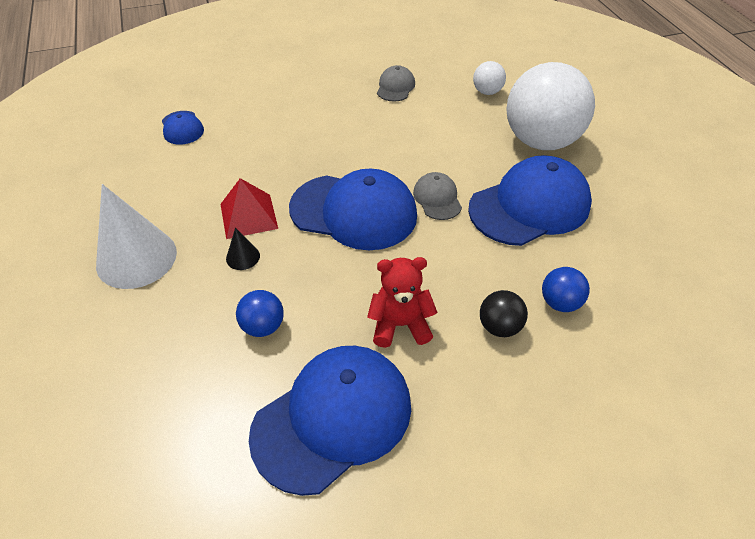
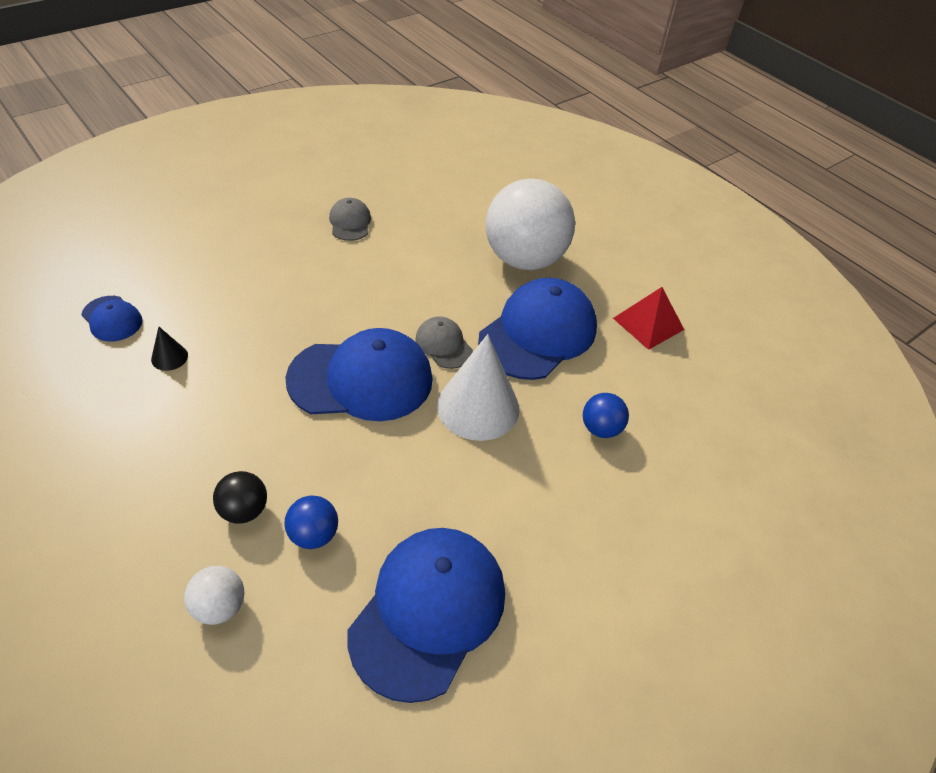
camera: 25 degrees left, 0 degrees up
(136, 258) = (127, 495): white cone -> white cone (478, 407)
(243, 257) = (257, 461): black cone -> black cone (169, 357)
(248, 216) = (243, 411): red pyramid -> red pyramid (648, 324)
(400, 325) = (458, 493): red teddy bear -> none
(487, 92) = (450, 212): white ball -> white ball (220, 606)
(499, 327) = (554, 468): black ball -> black ball (244, 510)

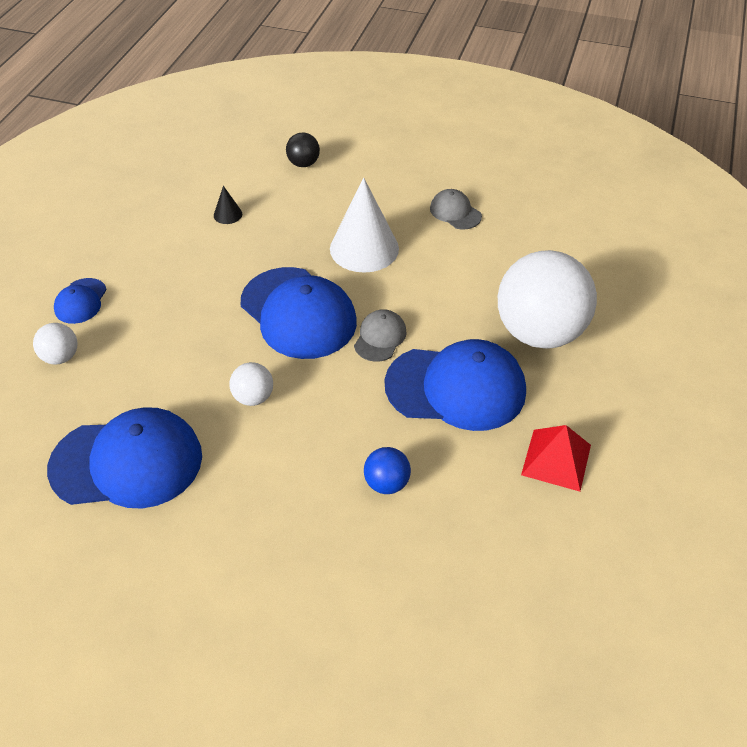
camera: 60 degrees right, 0 degrees up
(112, 319) = (235, 171): blue cap -> blue cap (81, 301)
(244, 510) = (137, 324): black ball -> black ball (303, 164)
(313, 535) = (144, 368): blue ball -> none
(350, 222) = (455, 212): grey cap -> grey cap turned 90 degrees counterclockwise
(433, 466) = (253, 397): none -> white ball
(478, 407) = (335, 392): white cone -> white cone (364, 248)

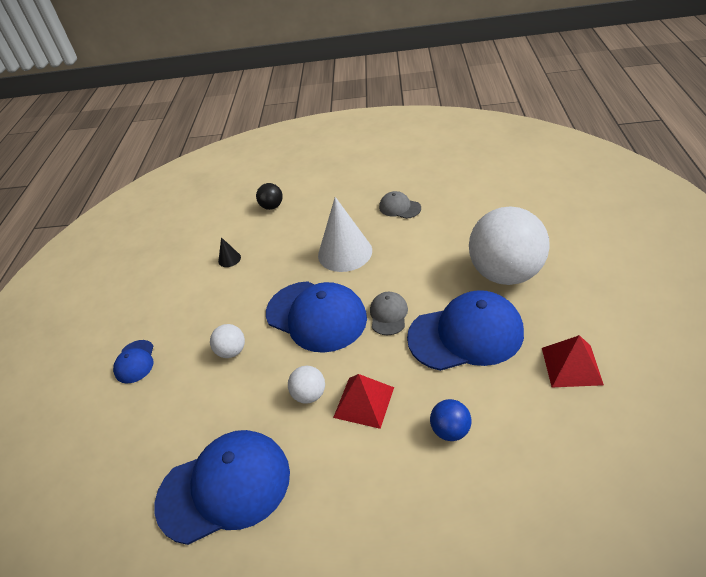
camera: 10 degrees left, 5 degrees down
(61, 357) = (134, 413): white ball -> white ball (232, 351)
(308, 424) = (364, 402): none -> red pyramid

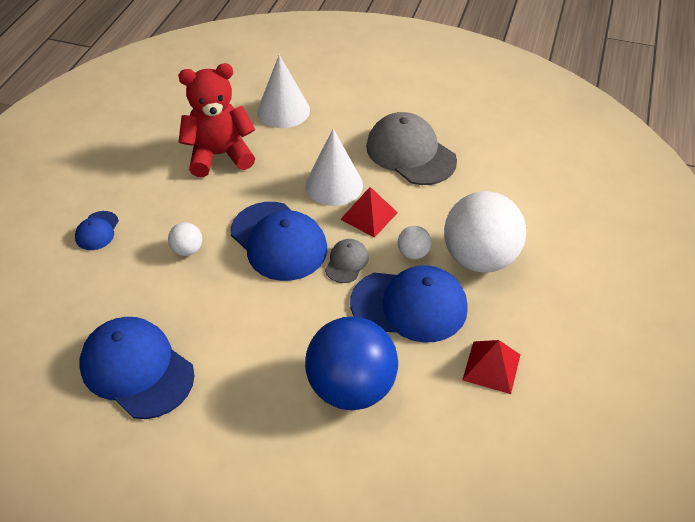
camera: 10 degrees right, 5 degrees up
(224, 487) = (137, 369): blue cap -> blue cap turned 135 degrees counterclockwise
(229, 259) = (219, 155): black cone -> red teddy bear
(272, 206) = (283, 110): black ball -> white cone
(309, 395) = (241, 314): white ball -> white ball (413, 253)
(364, 402) = (286, 336): red pyramid -> red pyramid (369, 216)
(399, 207) = (410, 153): grey cap -> grey cap, size x2.08
(450, 430) = (351, 387): blue ball -> blue ball, size x2.33

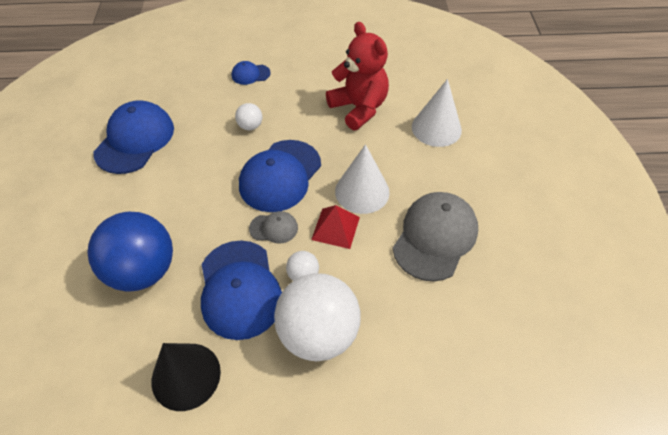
camera: 70 degrees right, 5 degrees up
(491, 367) = (186, 376): red pyramid -> black cone

